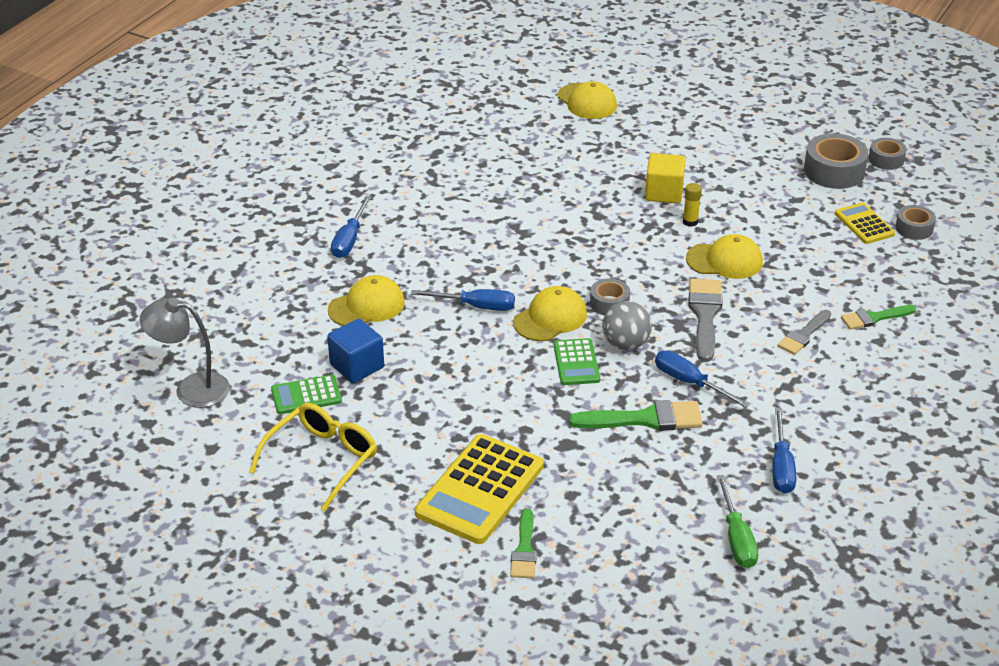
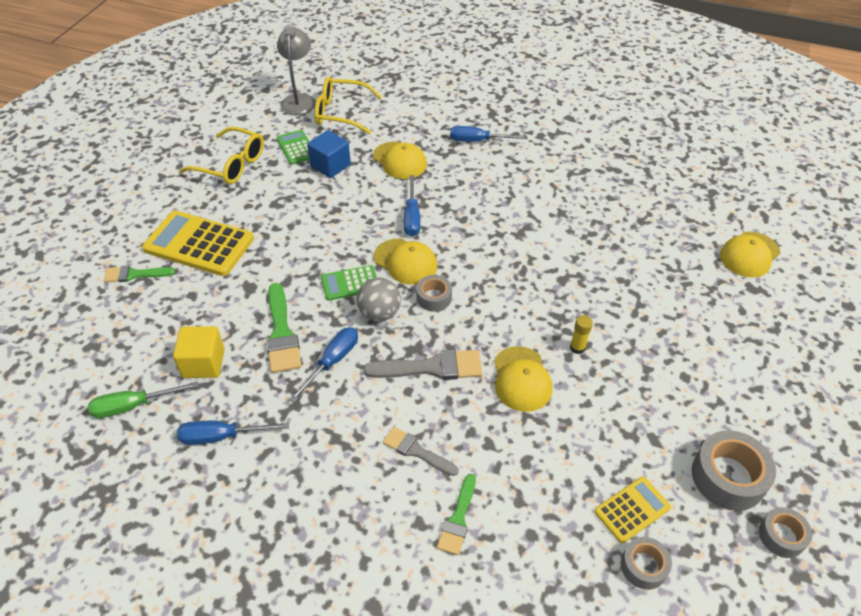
camera: 80 degrees right, 10 degrees up
(241, 350) = (341, 113): none -> yellow glasses
(664, 193) = (618, 324): yellow cube -> yellow cube (203, 363)
(874, 318) = (458, 519): green brush -> green brush turned 135 degrees counterclockwise

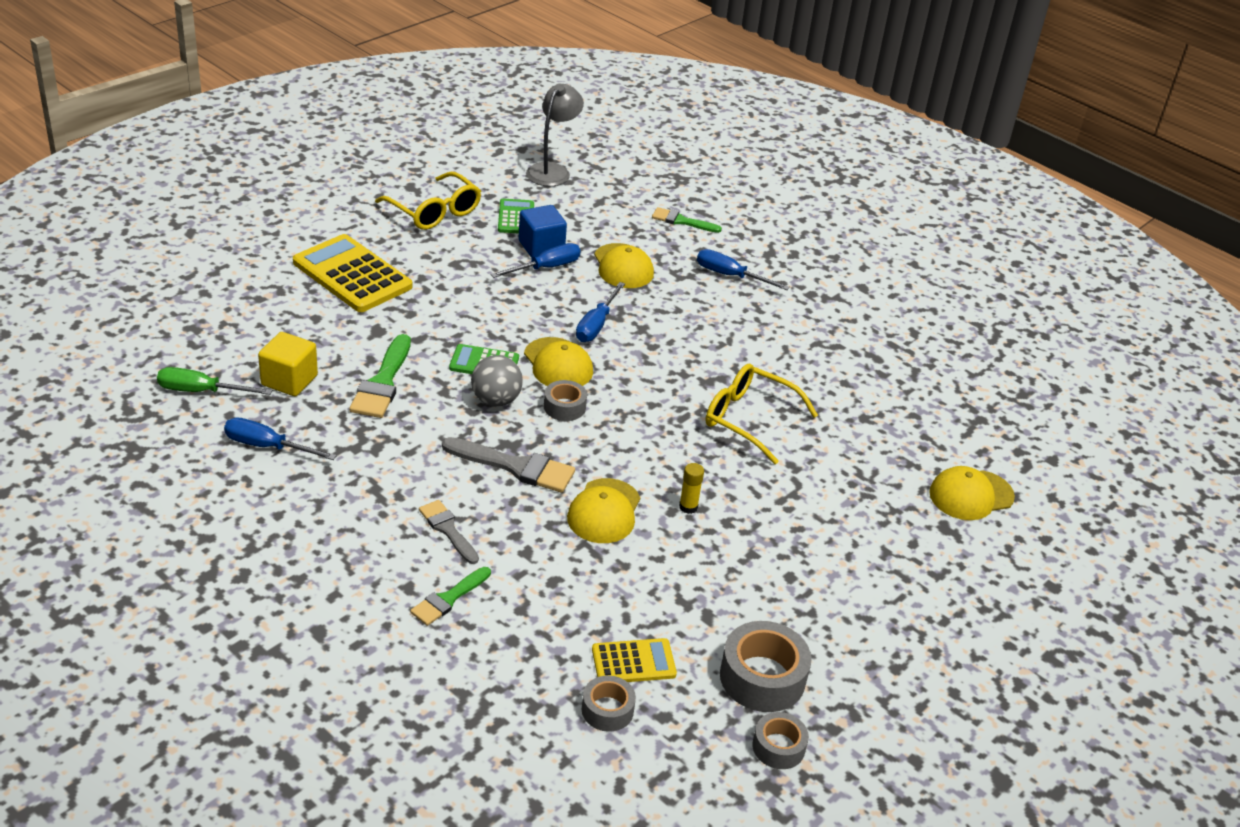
camera: 20 degrees right, 10 degrees down
(135, 274) = (271, 280): green brush -> green brush (681, 221)
(332, 362) = (417, 425): blue screwdriver -> blue screwdriver (546, 268)
(341, 113) = (590, 198): yellow glasses -> yellow glasses (749, 419)

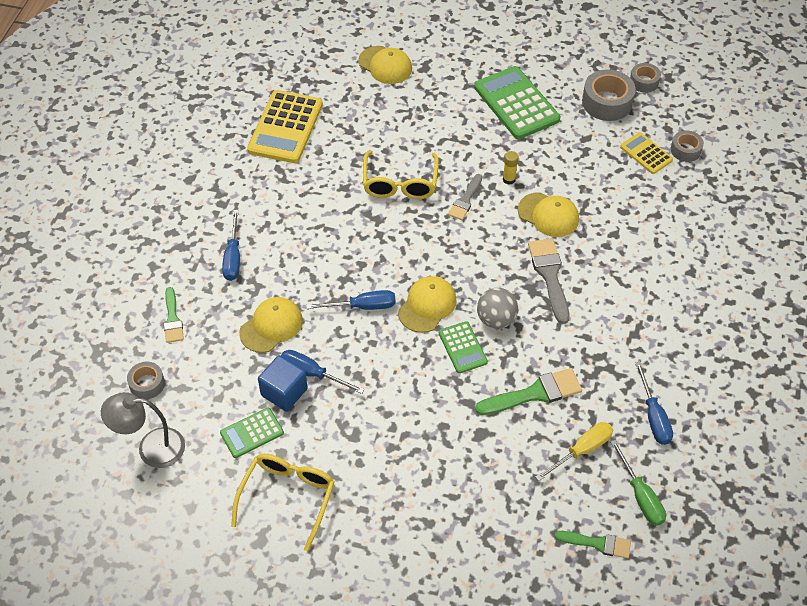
camera: 115 degrees left, 15 degrees up
(289, 380) = (582, 450): yellow cube -> yellow screwdriver
(352, 275) = (426, 497): yellow calculator -> yellow calculator (285, 127)
(448, 530) = (632, 279): grey brush -> grey brush (465, 200)
(448, 599) = (681, 249): green brush -> green brush (598, 544)
(564, 407) = (470, 280): grey tape -> grey tape (147, 384)
(604, 511) = (548, 215): yellow cap -> yellow cap turned 45 degrees clockwise
(821, 581) = (516, 103): none -> green calculator

